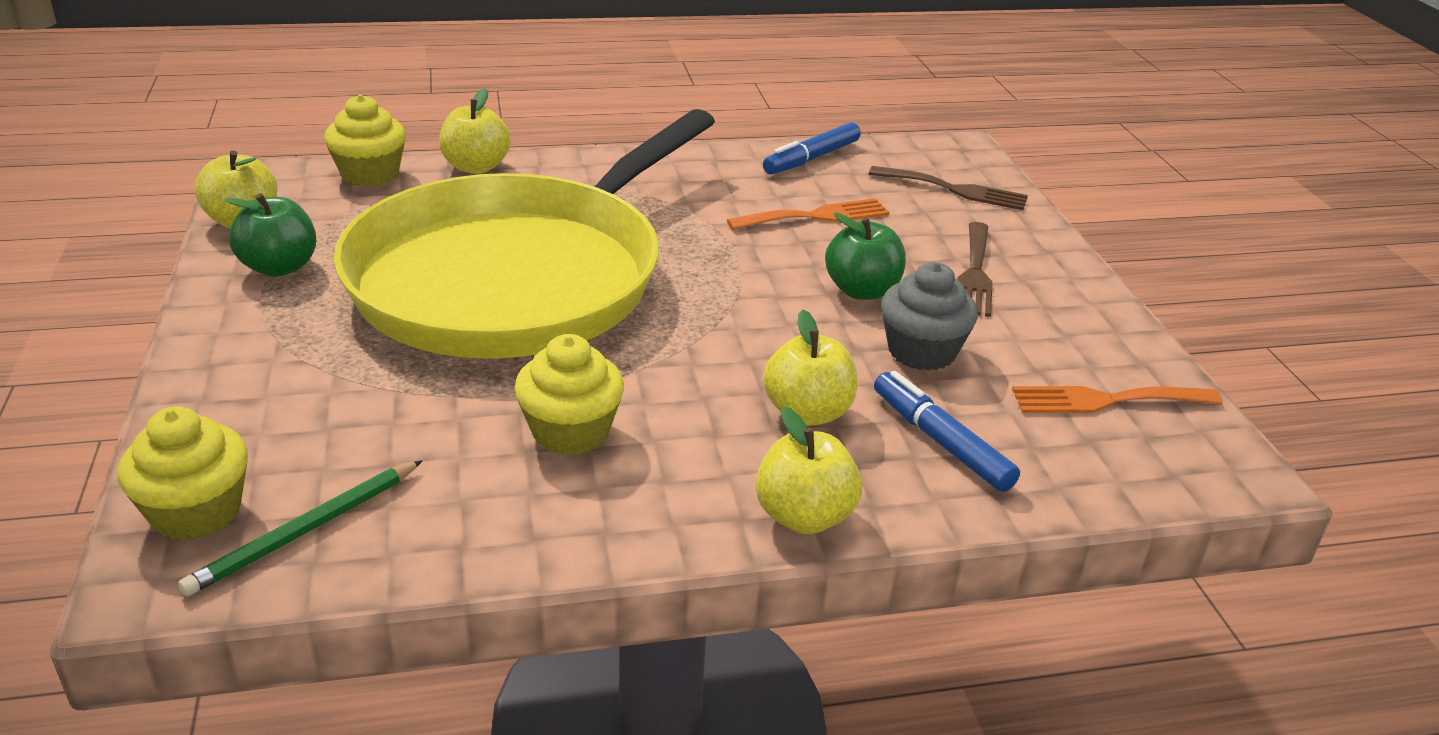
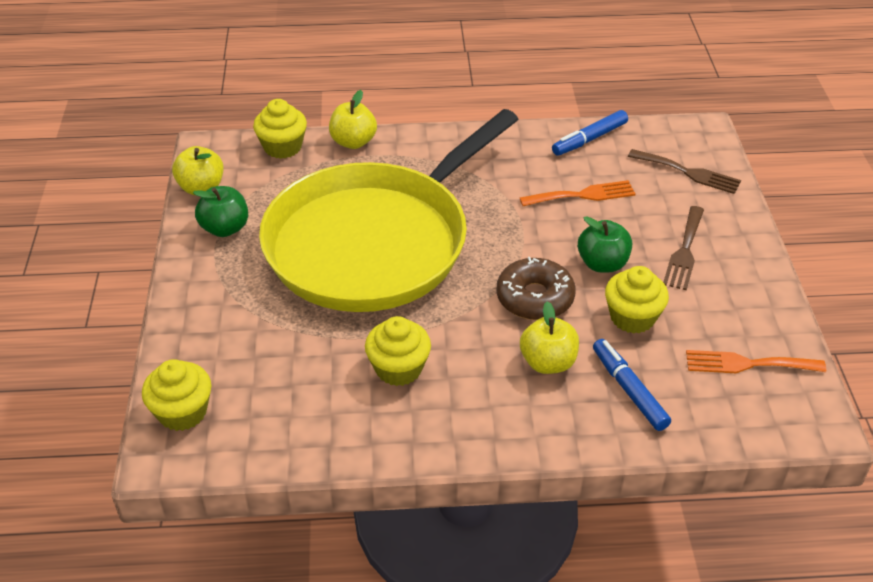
camera: 10 degrees right, 10 degrees up
(306, 531) = (243, 429): green pencil -> none
(771, 334) = (535, 298): none -> brown donut
(804, 516) = (532, 439): yellow apple -> none
(921, 351) = (632, 317): grey cupcake -> yellow cupcake

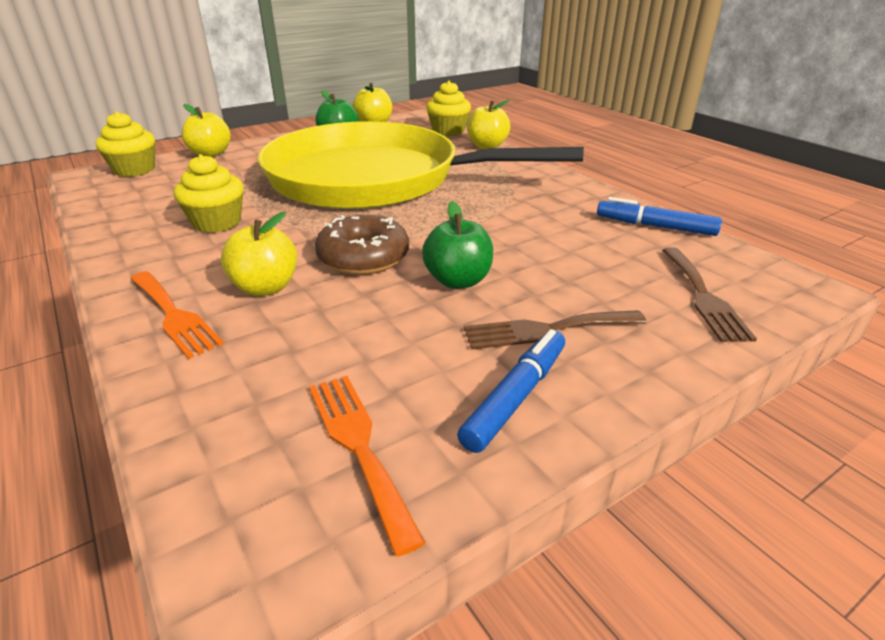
camera: 60 degrees right, 10 degrees down
(182, 340) = (210, 154): none -> yellow apple
(582, 195) = (558, 244): orange fork -> orange fork (174, 315)
(629, 390) = (246, 350): blue marker -> blue marker (516, 396)
(632, 317) = (382, 321): yellow cupcake -> none

